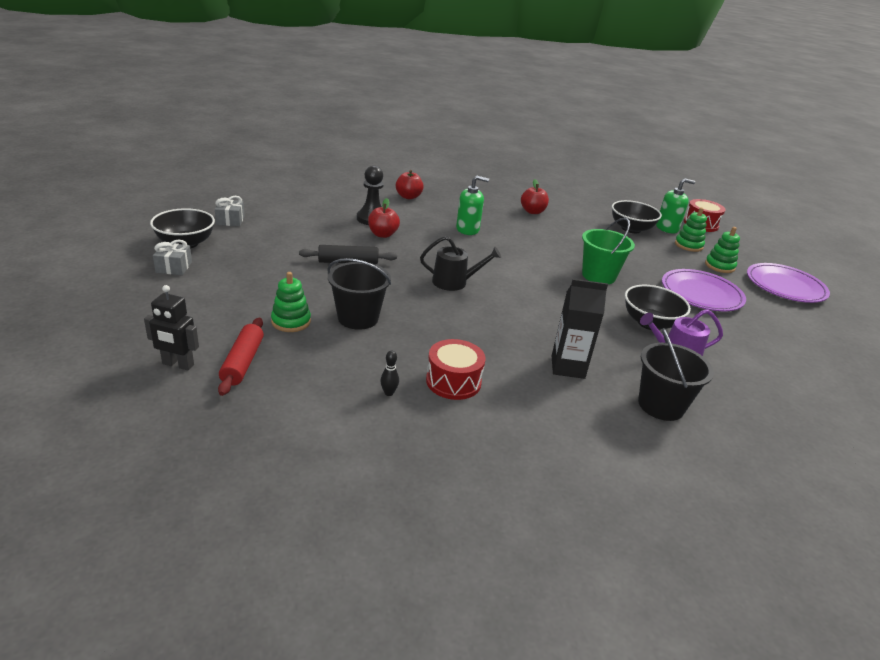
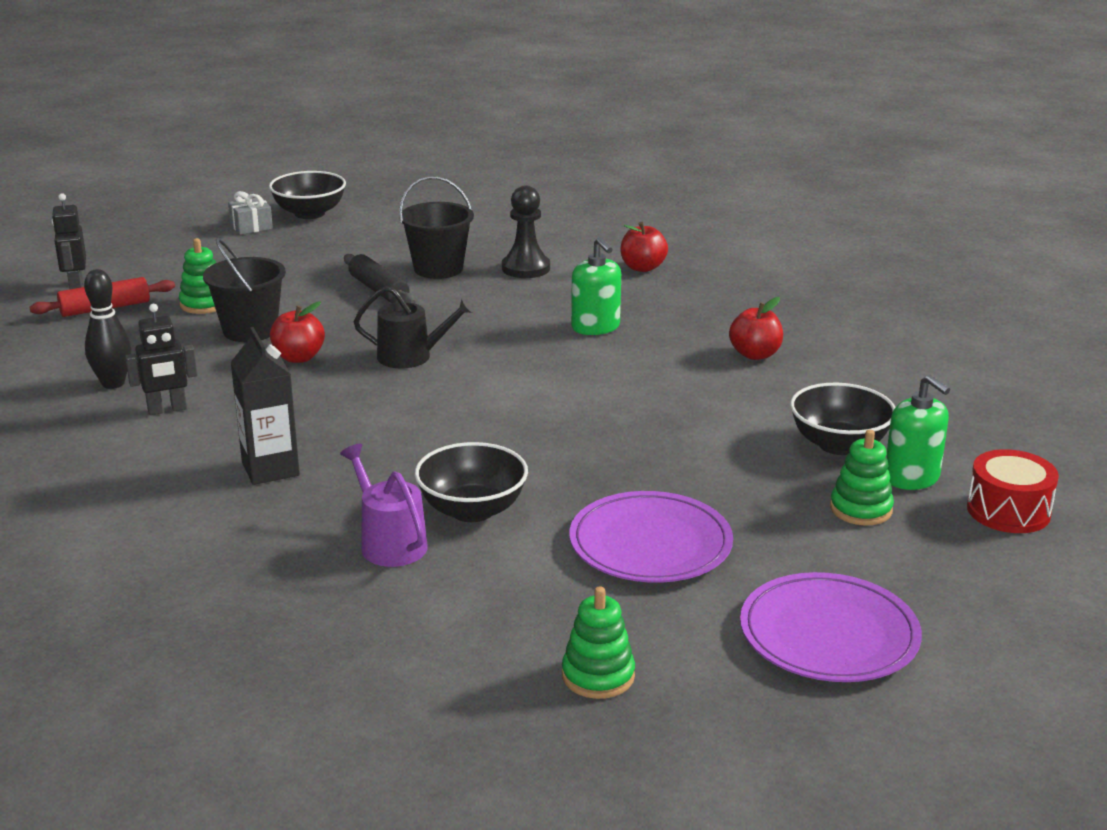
camera: 65 degrees right, 5 degrees down
(230, 220) = (396, 211): grey gift -> none
(383, 234) = (487, 286): red apple -> red apple (299, 357)
(389, 393) = (113, 383): black bowling pin -> black bowling pin, size x1.96
(453, 381) = (167, 409): red drum -> black robot
(454, 282) = (411, 356): black watering can -> black watering can turned 60 degrees counterclockwise
(598, 276) = (584, 446): green bucket -> none
(660, 405) = (237, 547): black bucket -> black bucket (438, 269)
(719, 266) = (811, 551): green stacking toy -> green stacking toy (598, 676)

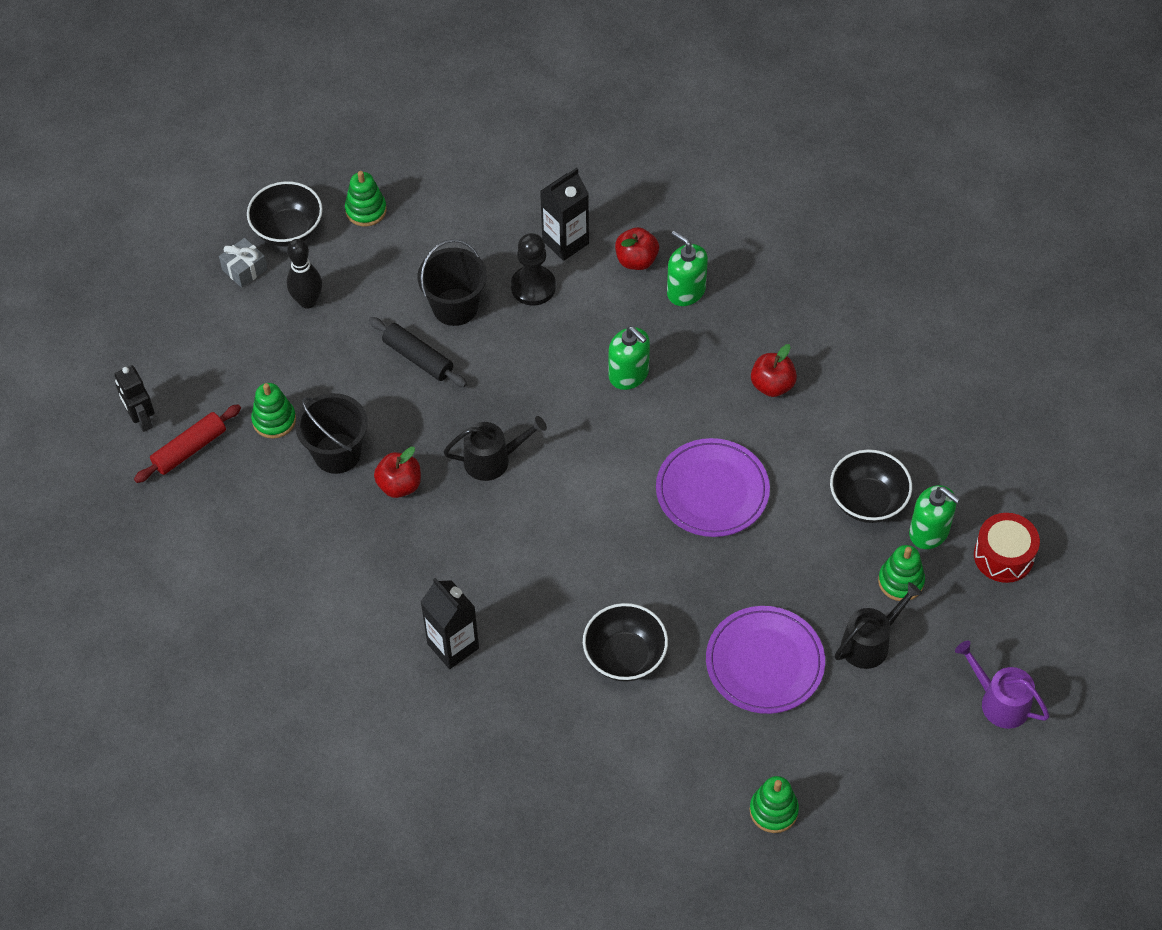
camera: 15 degrees left, 30 degrees up
(113, 383) = (265, 563): black bowling pin -> black bowling pin (307, 301)
(167, 409) = (330, 589): black robot -> none
(389, 543) = (581, 711): purple watering can -> purple watering can (999, 702)
(391, 213) = (366, 210): none -> green stacking toy
(575, 250) = (565, 242): none -> black carton
(686, 290) = (686, 291): none -> green soap dispenser
(800, 551) = (870, 643): none -> black watering can
(829, 634) = (909, 729): purple plate -> purple plate (712, 491)

